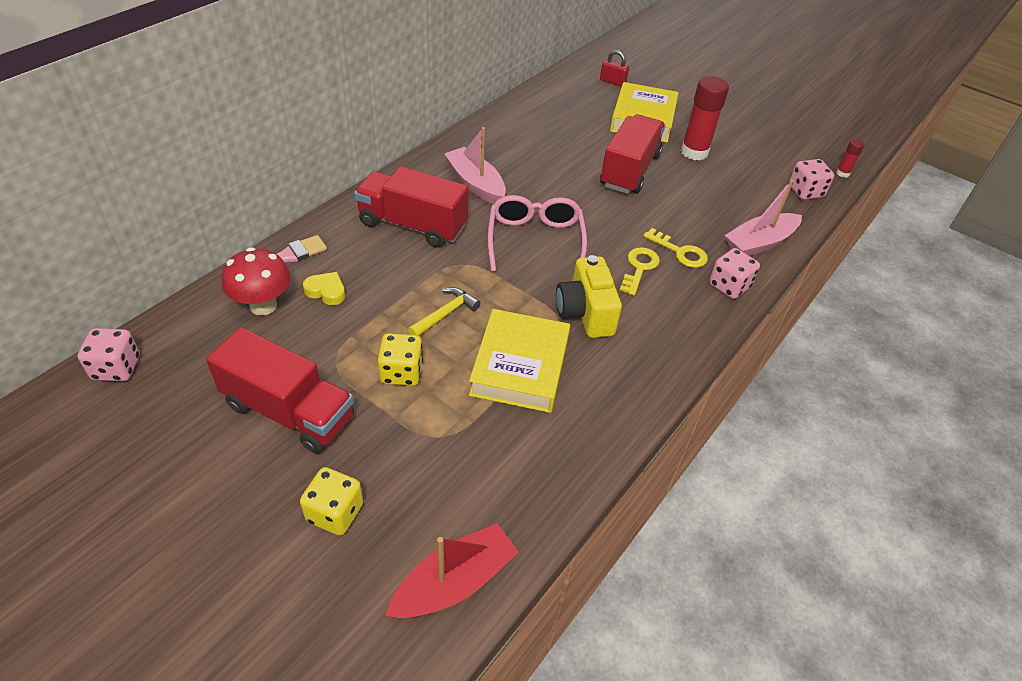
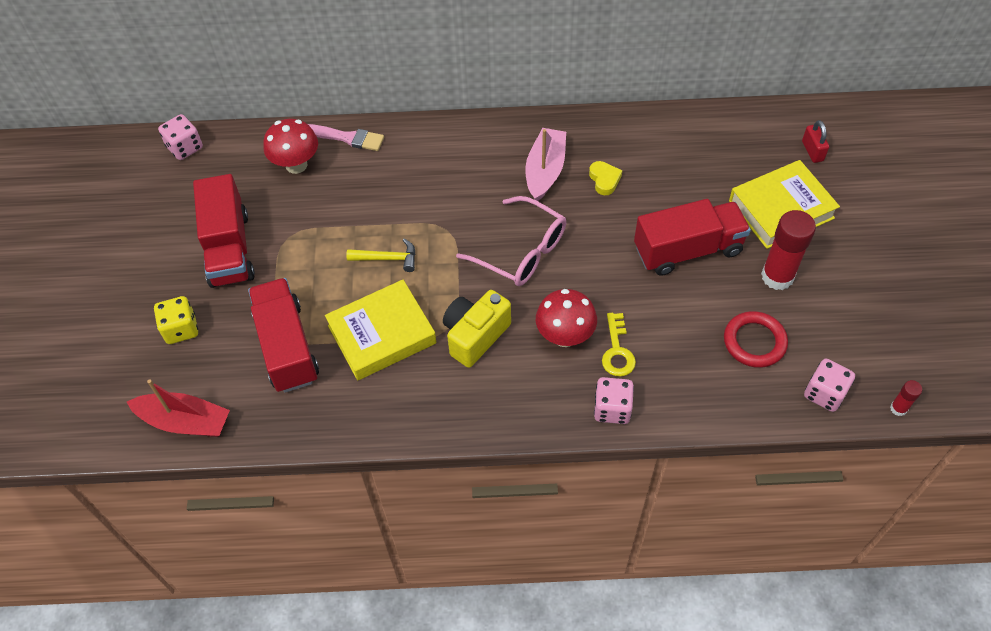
camera: 55 degrees right, 10 degrees up
(326, 291) = (341, 183): yellow heart -> yellow heart (604, 180)
(401, 372) = (312, 276): yellow dice -> none
(413, 225) = (455, 173): red truck -> red truck (287, 347)
(535, 240) = (522, 252): pink glasses -> pink glasses turned 75 degrees clockwise
(639, 268) = (565, 336): yellow key -> red mushroom
(736, 192) = (754, 342): none -> red ring
(760, 243) = (698, 399): pink boat -> none

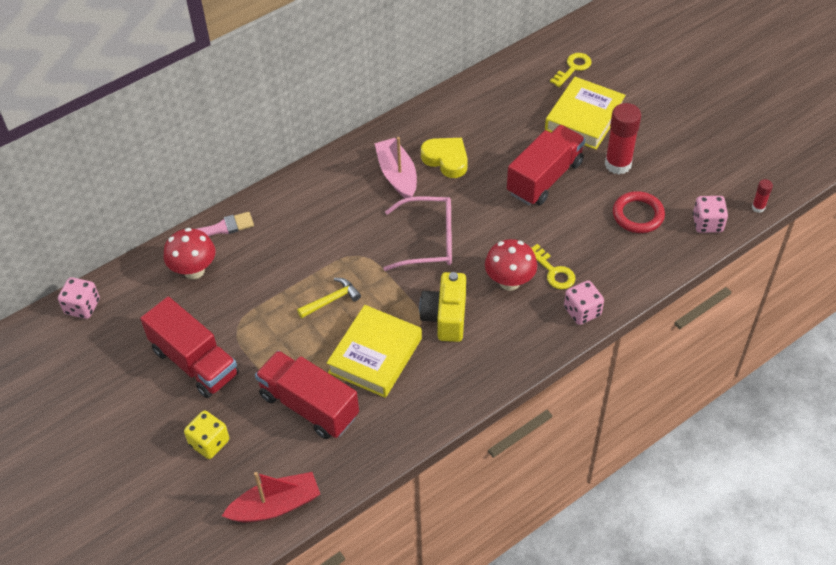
camera: 35 degrees left, 5 degrees down
(604, 180) = (446, 160): yellow heart -> yellow heart, size x1.57
(812, 151) = (573, 68): red padlock -> yellow key

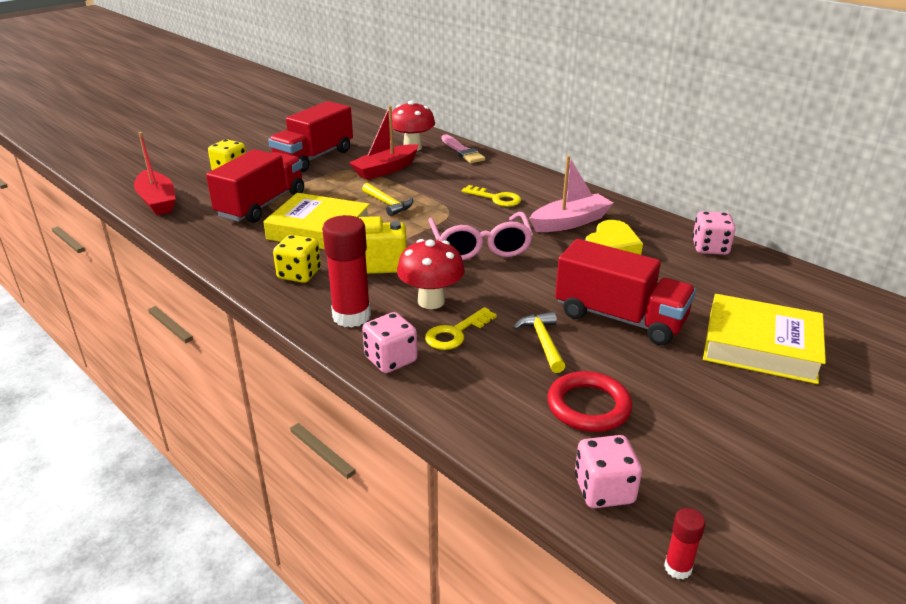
camera: 80 degrees right, 20 degrees down
(82, 307) = (369, 117): pink dice -> pink dice (710, 248)
(248, 298) = (386, 170): none -> red boat
(455, 369) = (299, 274): none -> yellow dice
(569, 224) = (543, 342): none -> yellow hammer
(573, 68) = (859, 332): yellow key -> yellow key (496, 198)
(618, 164) = (685, 382): red glue stick -> red glue stick (351, 316)

